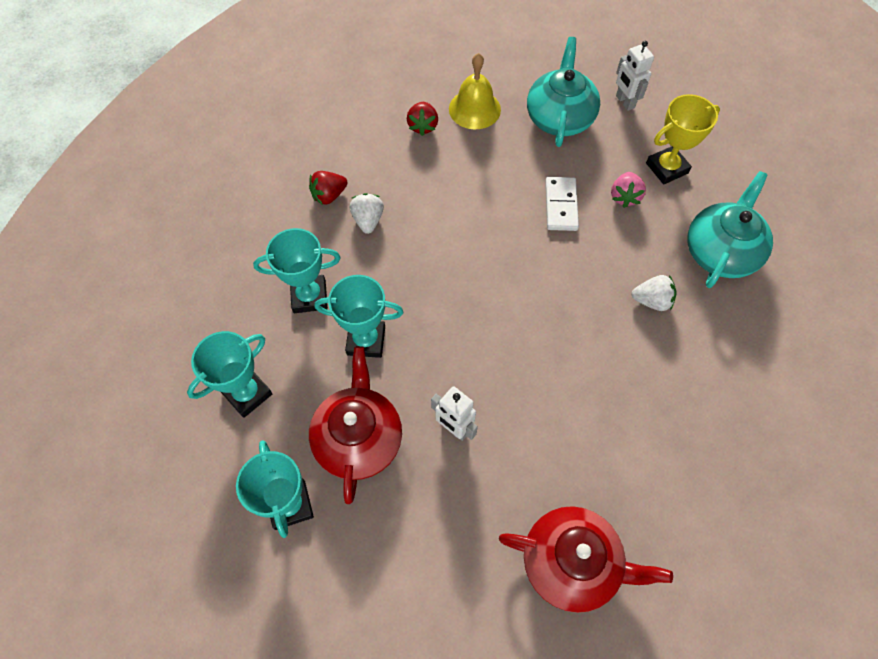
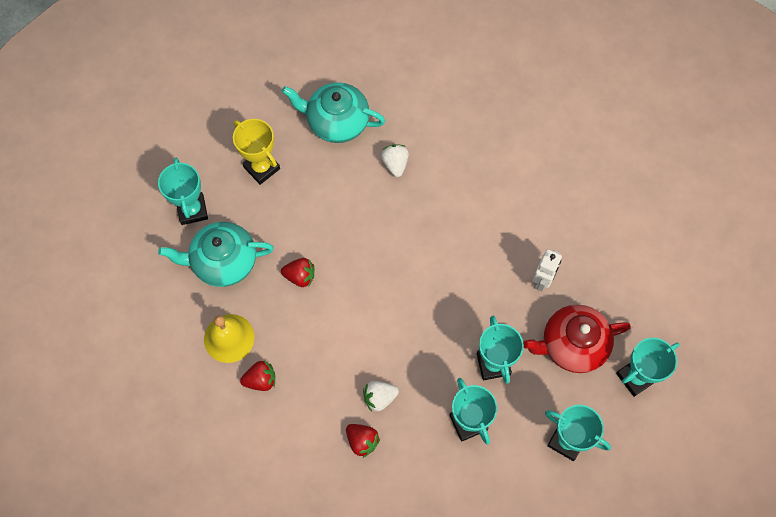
camera: 105 degrees left, 5 degrees up
(526, 178) = (300, 276): none -> red strawberry
(560, 205) = (322, 243): white domino -> none
(571, 562) = (605, 188): red teapot -> none
(624, 102) = (192, 210): white robot -> turquoise trophy
(624, 197) = (300, 196): pink strawberry -> none

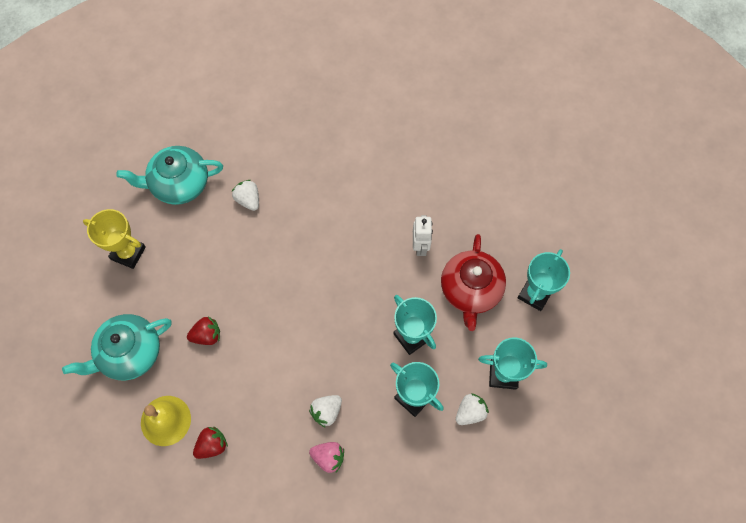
camera: 25 degrees left, 0 degrees up
(192, 210) = (79, 319): turquoise trophy -> none
(362, 441) = (328, 457): red strawberry -> pink strawberry
(517, 462) = (470, 412): none -> white strawberry
(572, 345) = (470, 290): red teapot -> red teapot turned 45 degrees counterclockwise

